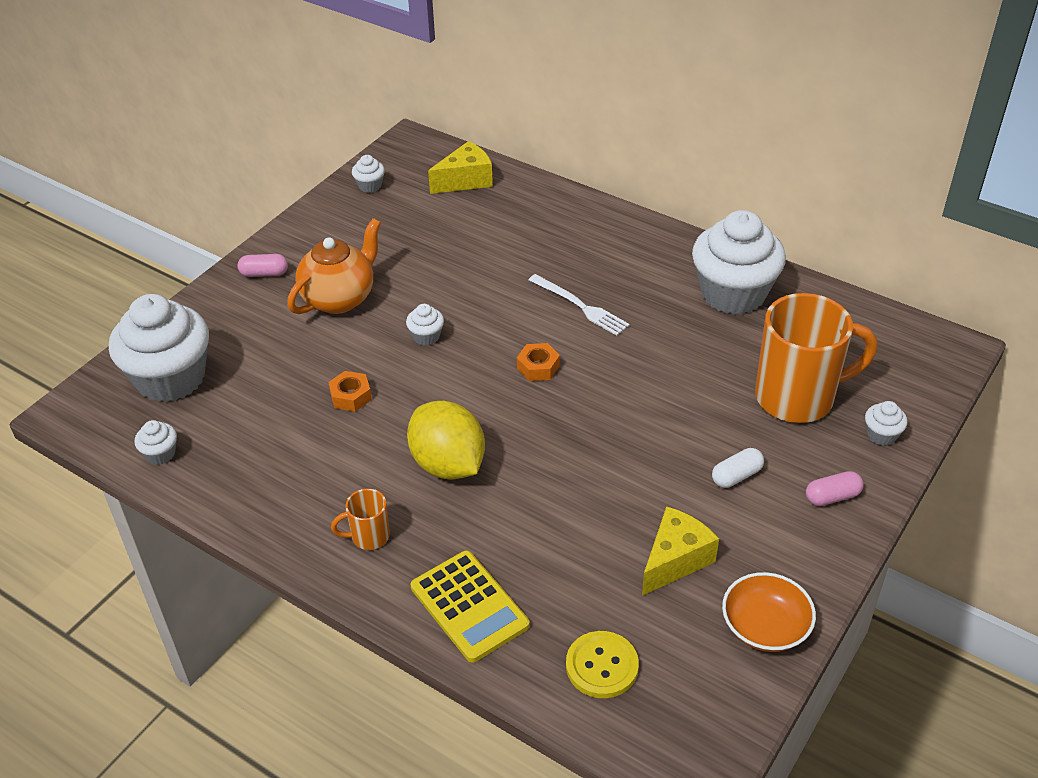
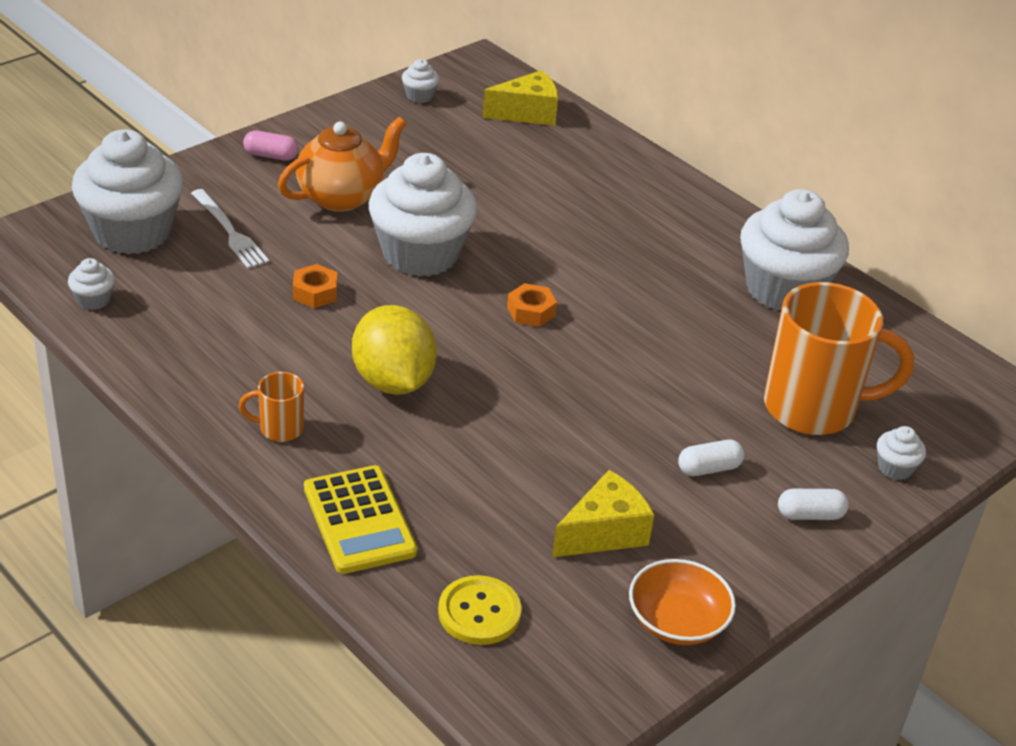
camera: 10 degrees right, 5 degrees down
(426, 336) = (420, 254): white cupcake -> white cupcake, size x2.47
(580, 306) = (603, 263): white fork -> white fork (229, 231)
(832, 497) = (810, 515): pink capsule -> white capsule

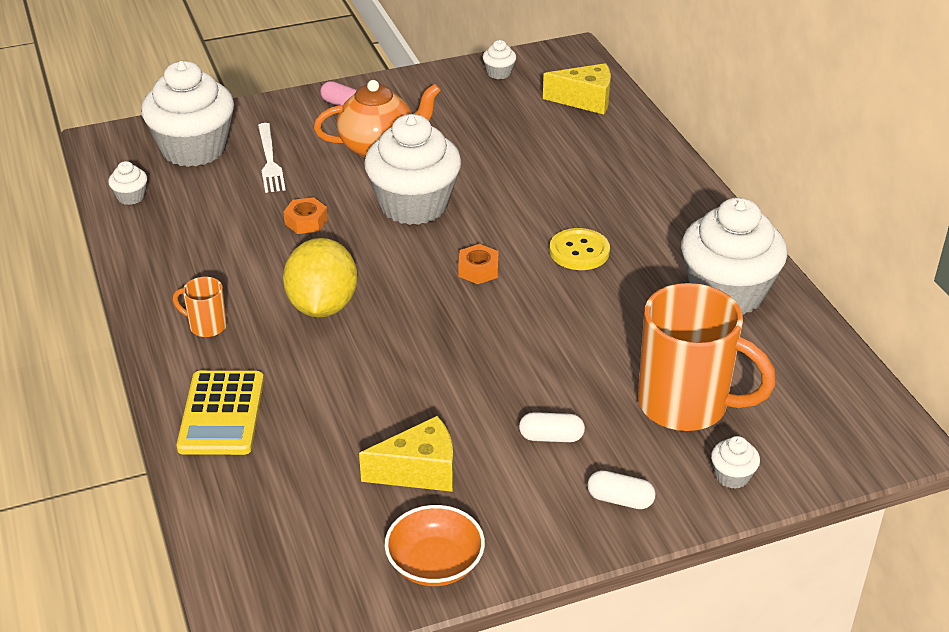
camera: 25 degrees right, 0 degrees up
(479, 612) = (269, 513): yellow button -> yellow button (579, 251)

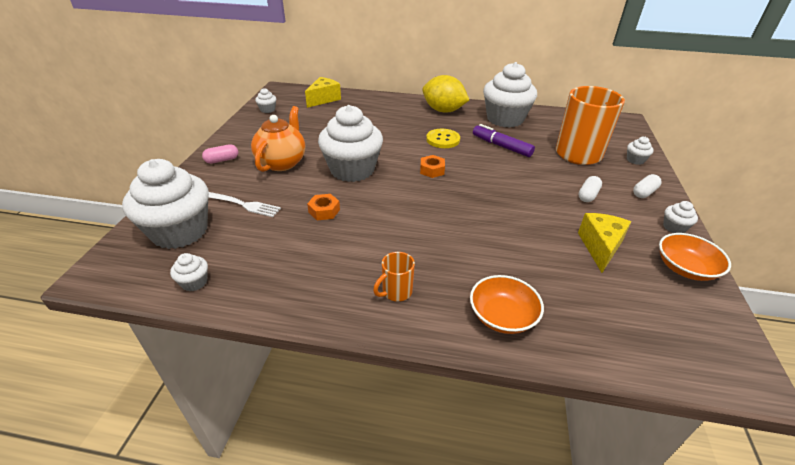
camera: 60 degrees left, 0 degrees up
(221, 414) = (502, 316): yellow calculator -> orange bowl
(322, 306) = (418, 232): yellow lemon -> yellow lemon (443, 110)
(538, 544) = (674, 227): none -> white cupcake
(620, 314) = (501, 146): none -> purple marker

